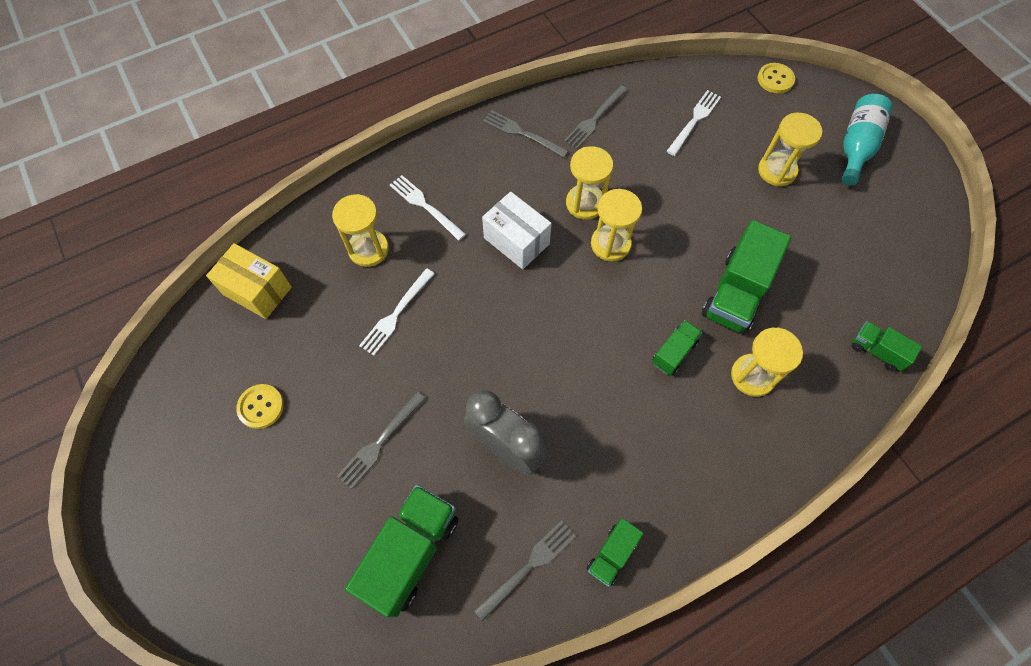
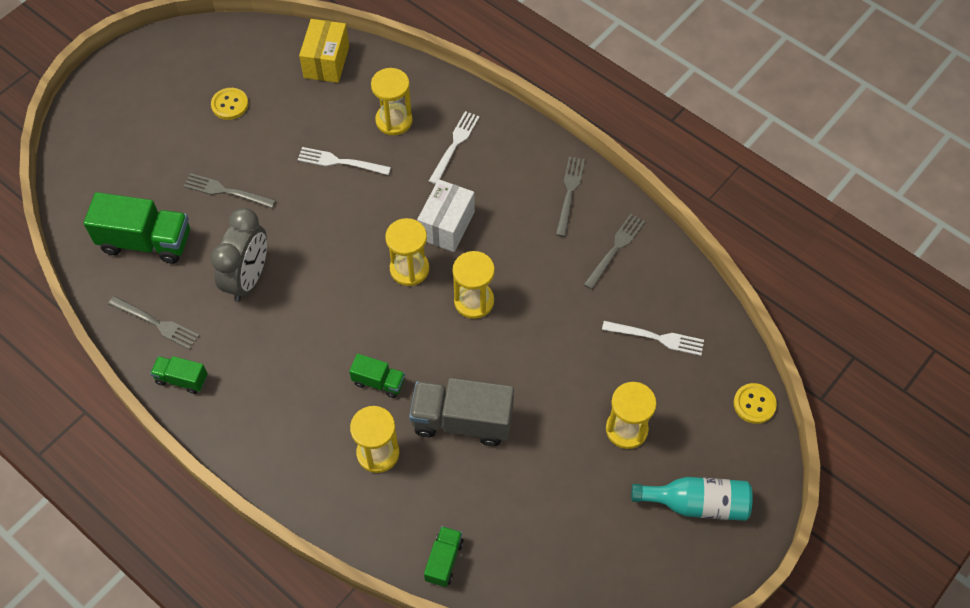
camera: 70 degrees right, 5 degrees down
(585, 203) = (511, 268): yellow hourglass -> yellow hourglass (409, 269)
(594, 119) = (615, 248): grey fork -> grey fork turned 105 degrees clockwise
(736, 293) = (462, 421): green truck -> grey truck

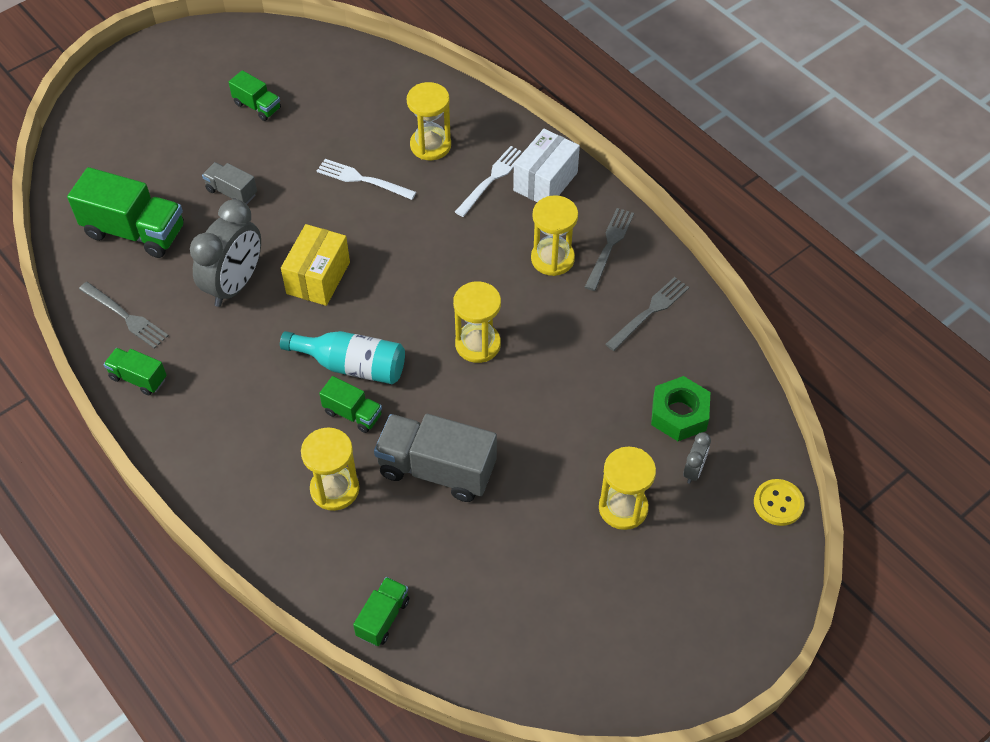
camera: 10 degrees right, 5 degrees down
(225, 191) = (231, 192): grey fork -> grey truck
(230, 105) = (257, 106): yellow button -> green truck
(326, 62) = (371, 77): yellow box -> yellow box (318, 278)
(409, 269) = (413, 300): yellow hourglass -> yellow hourglass (552, 259)
(446, 225) = (465, 261): white box -> white box (545, 181)
(658, 338) = (679, 414): white fork -> green nut
(679, 386) = (693, 470): none -> grey clock
(697, 504) = (689, 603): turquoise bottle -> turquoise bottle (352, 365)

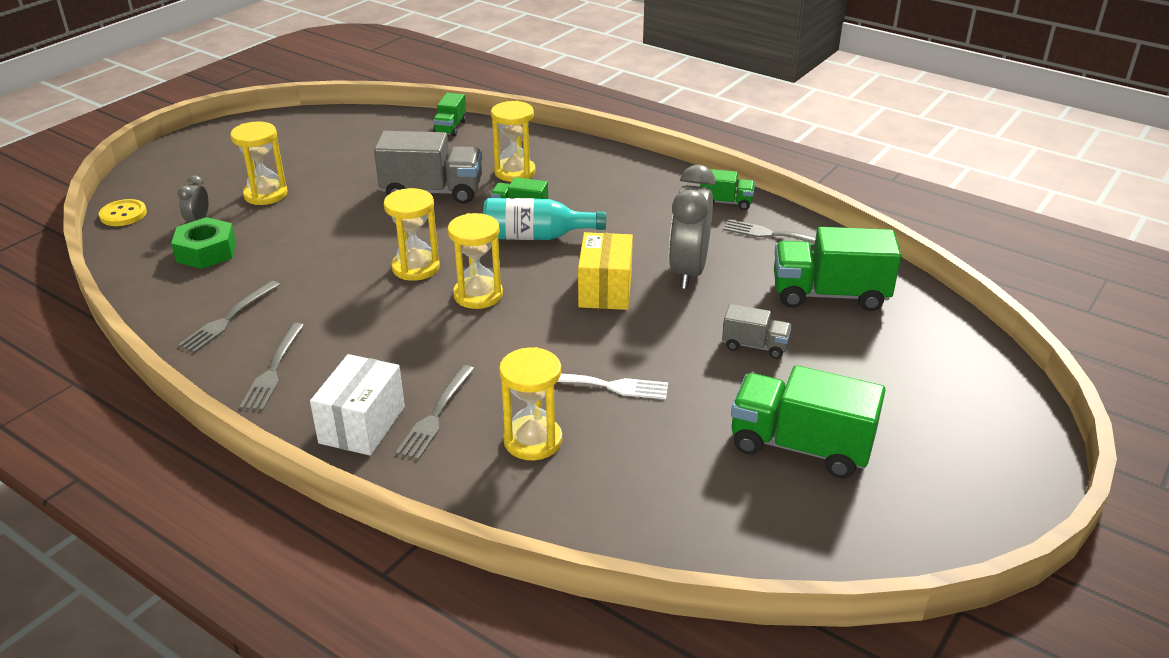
camera: 165 degrees right, 20 degrees down
(257, 106) = (800, 446): green truck -> green truck, size x1.89
(492, 178) = (436, 416): white fork -> grey fork
(552, 259) = (344, 347): yellow hourglass -> yellow hourglass (478, 295)

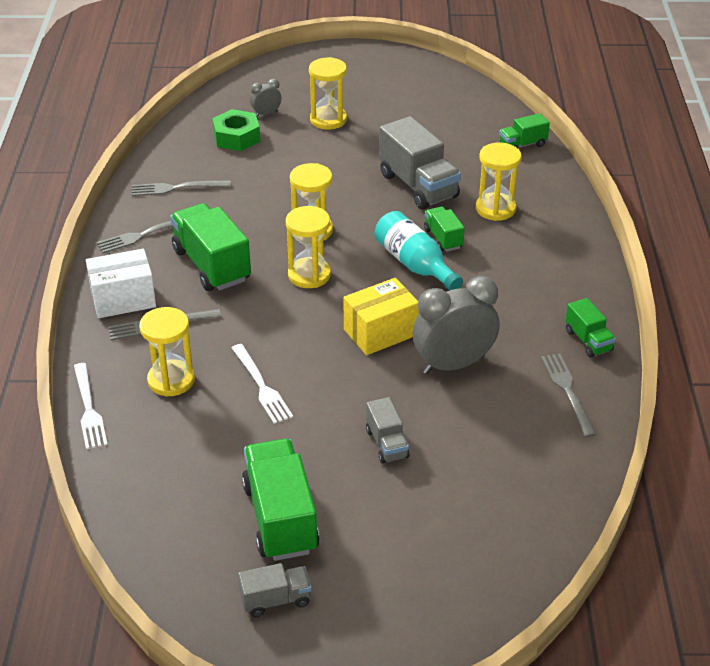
camera: 55 degrees right, 5 degrees up
(123, 214) = (241, 83): yellow button -> none
(515, 519) = (89, 409): none -> white fork
(829, 295) = (507, 460): green truck -> green truck (211, 265)
(908, 493) = (276, 600): none -> grey truck

